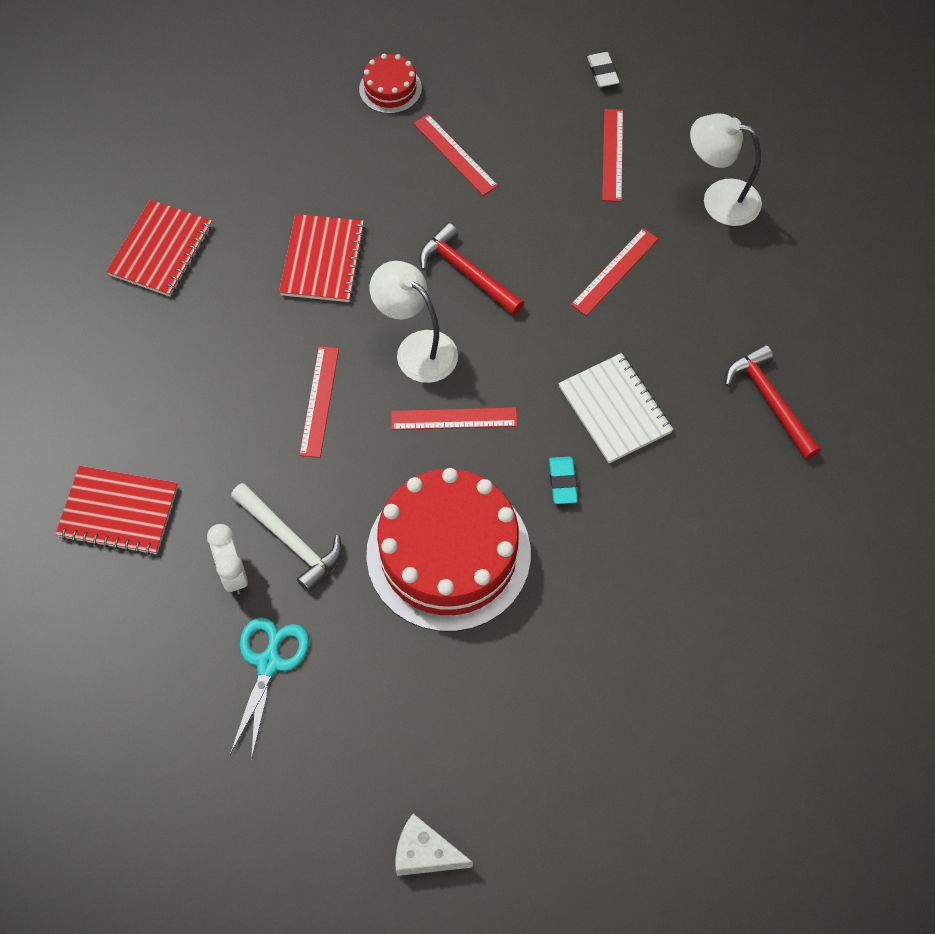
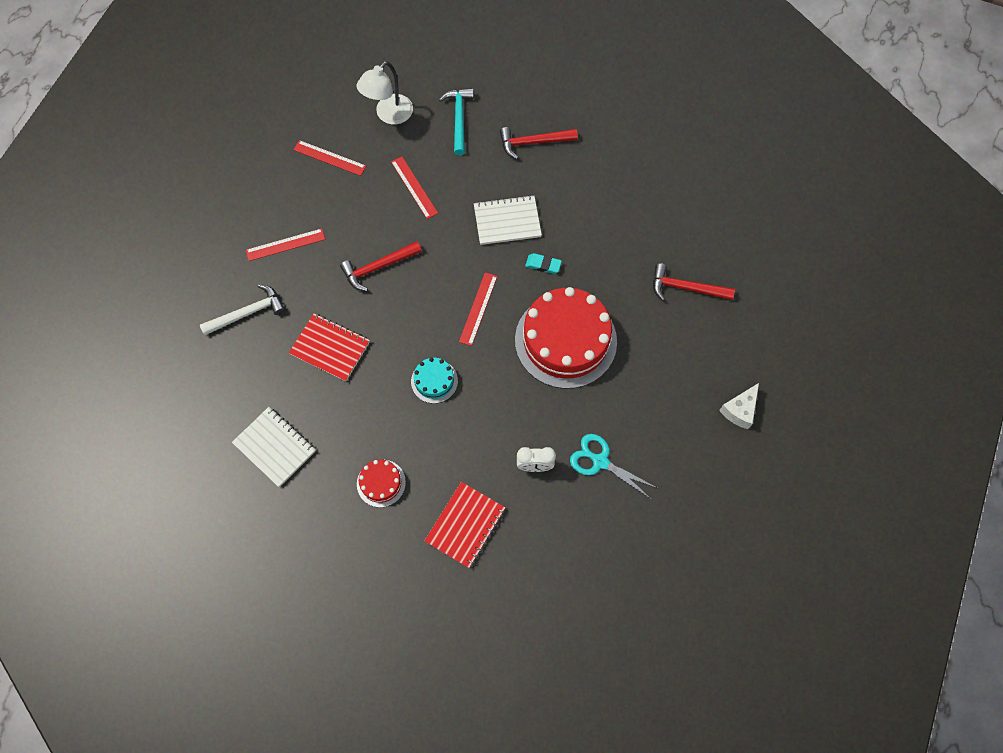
camera: 70 degrees left, 5 degrees up
(161, 250) = (275, 447): red notebook -> white notebook
(291, 541) = (525, 426): white hammer -> white hammer (248, 313)
(319, 401) = (434, 381): red ruler -> turquoise cake
(390, 89) = (212, 265): red cake -> red cake (381, 483)
(417, 348) = (420, 313): white lamp -> none
(602, 72) = (264, 140): white eraser -> none
(612, 704) = (685, 288): none -> red hammer
(760, 288) = (459, 118): none -> turquoise hammer

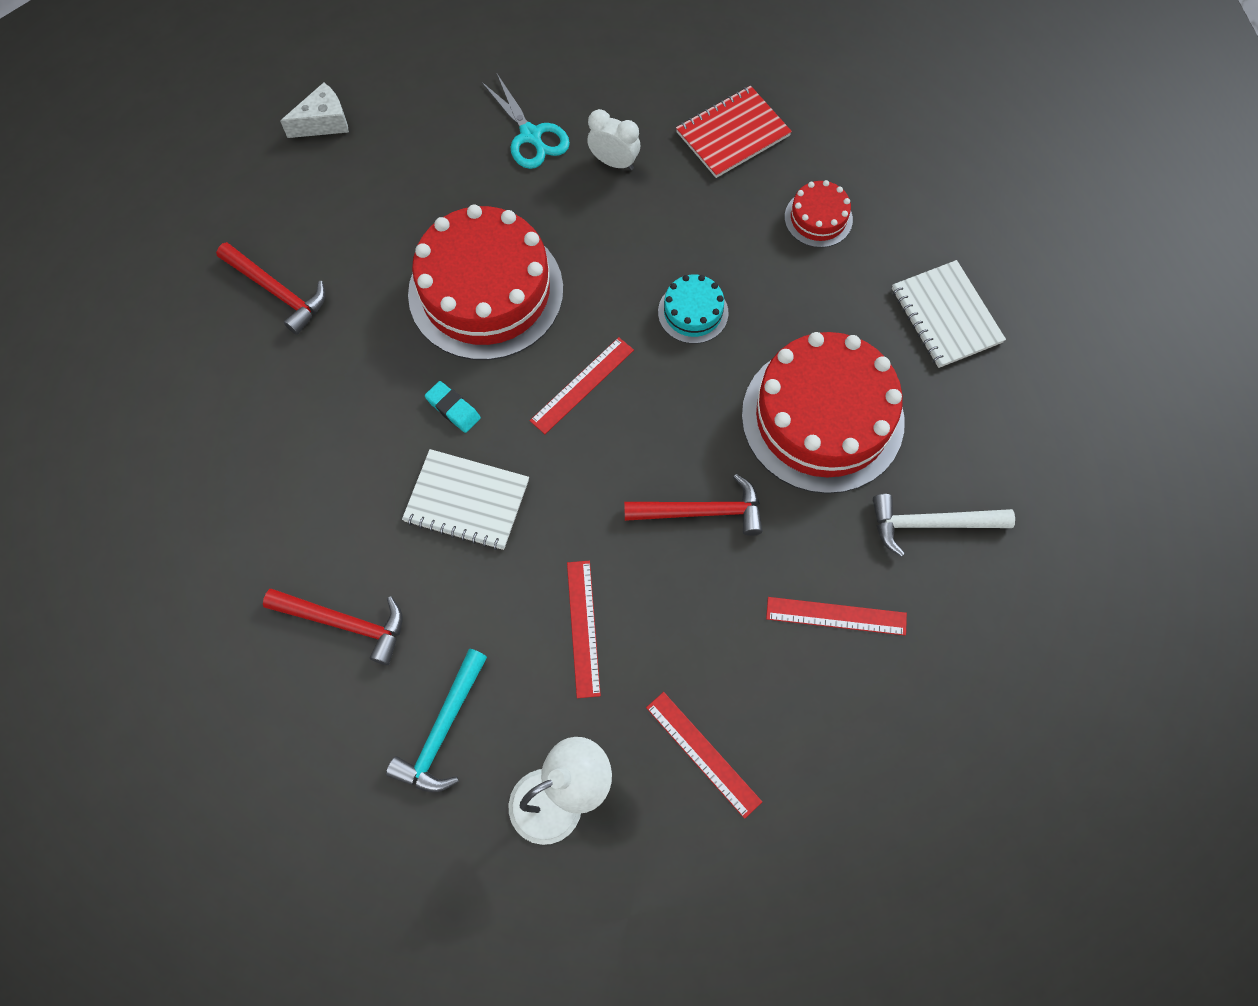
camera: 155 degrees left, 0 degrees up
(330, 348) = (822, 418): red notebook -> red cake

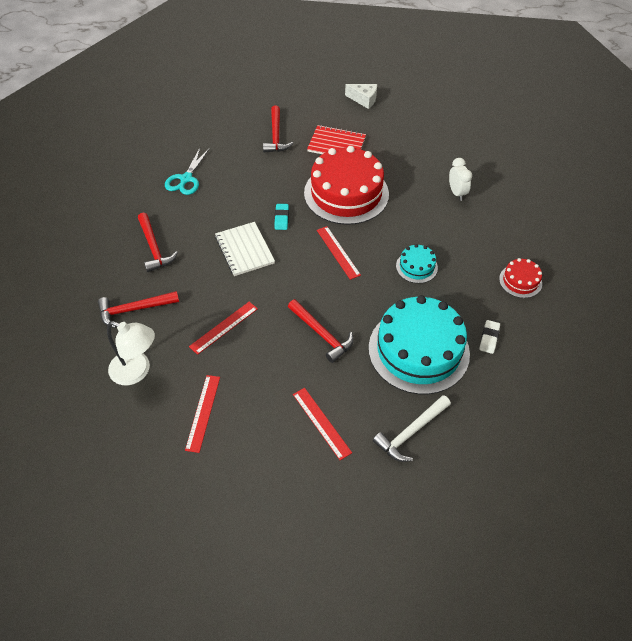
camera: 50 degrees right, 15 degrees down
(442, 731) = (133, 309): turquoise hammer -> red hammer
(531, 135) = (435, 159): turquoise scissors -> turquoise scissors (186, 179)
(582, 385) = (338, 252): red ruler -> red ruler turned 60 degrees clockwise
(732, 134) = (523, 222): red notebook -> red notebook (336, 144)
(822, 418) = (418, 350): red cake -> turquoise cake
(871, 326) = (489, 338): none -> white eraser
(930, 524) = (410, 432): white hammer -> white hammer turned 90 degrees counterclockwise
(946, 316) = (531, 366): white notebook -> none

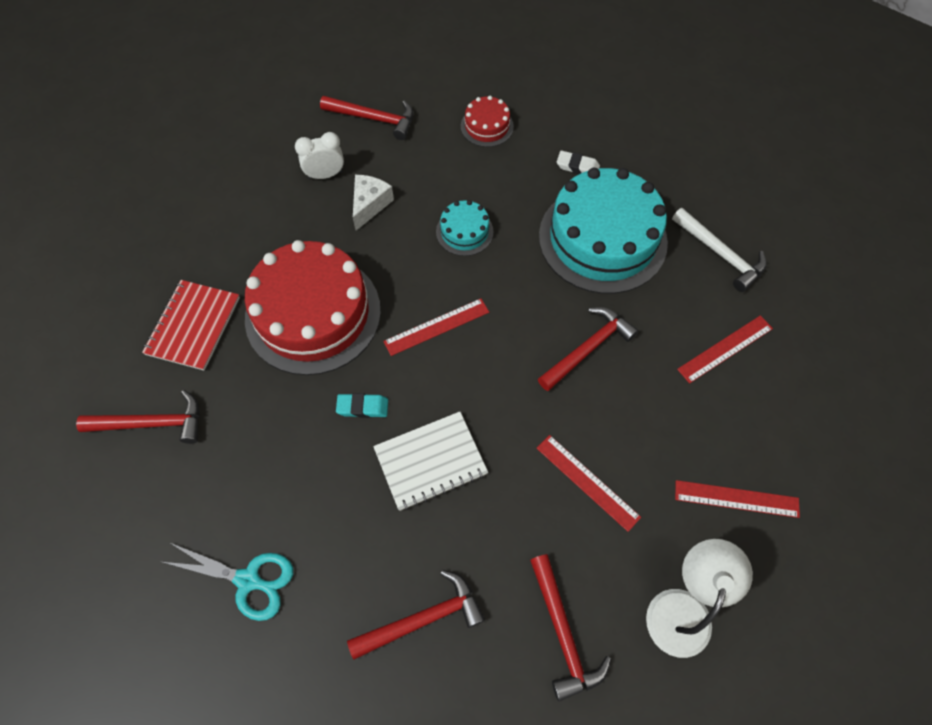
camera: 90 degrees left, 10 degrees up
(364, 100) = (83, 282): white cheese -> white cheese (370, 205)
(513, 216) = (374, 119): none -> red hammer

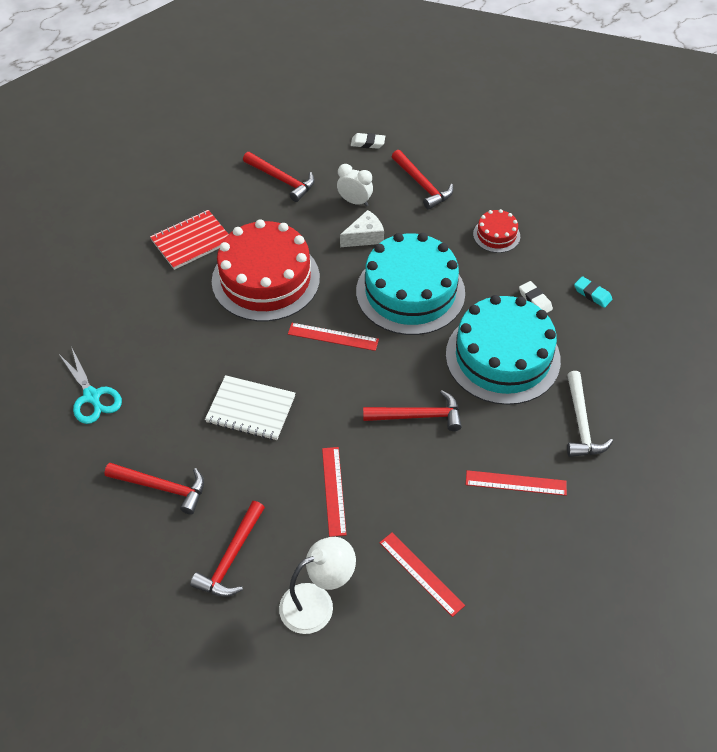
camera: 40 degrees right, 10 degrees down
(153, 423) = (121, 280): red hammer -> red hammer (282, 180)
(281, 108) = (368, 143): none -> white eraser
(362, 407) = (242, 351): turquoise eraser -> turquoise eraser (592, 294)
(464, 231) = (410, 292): turquoise cake -> turquoise cake, size x2.21

